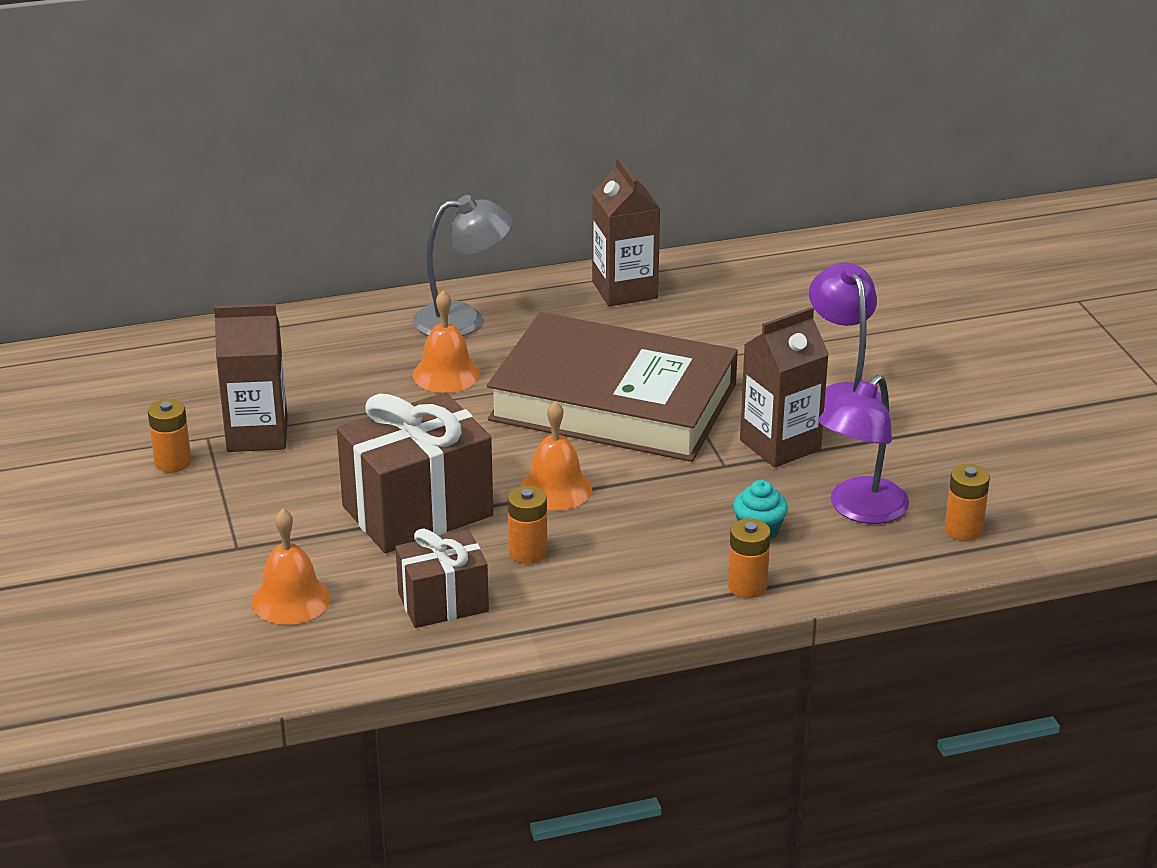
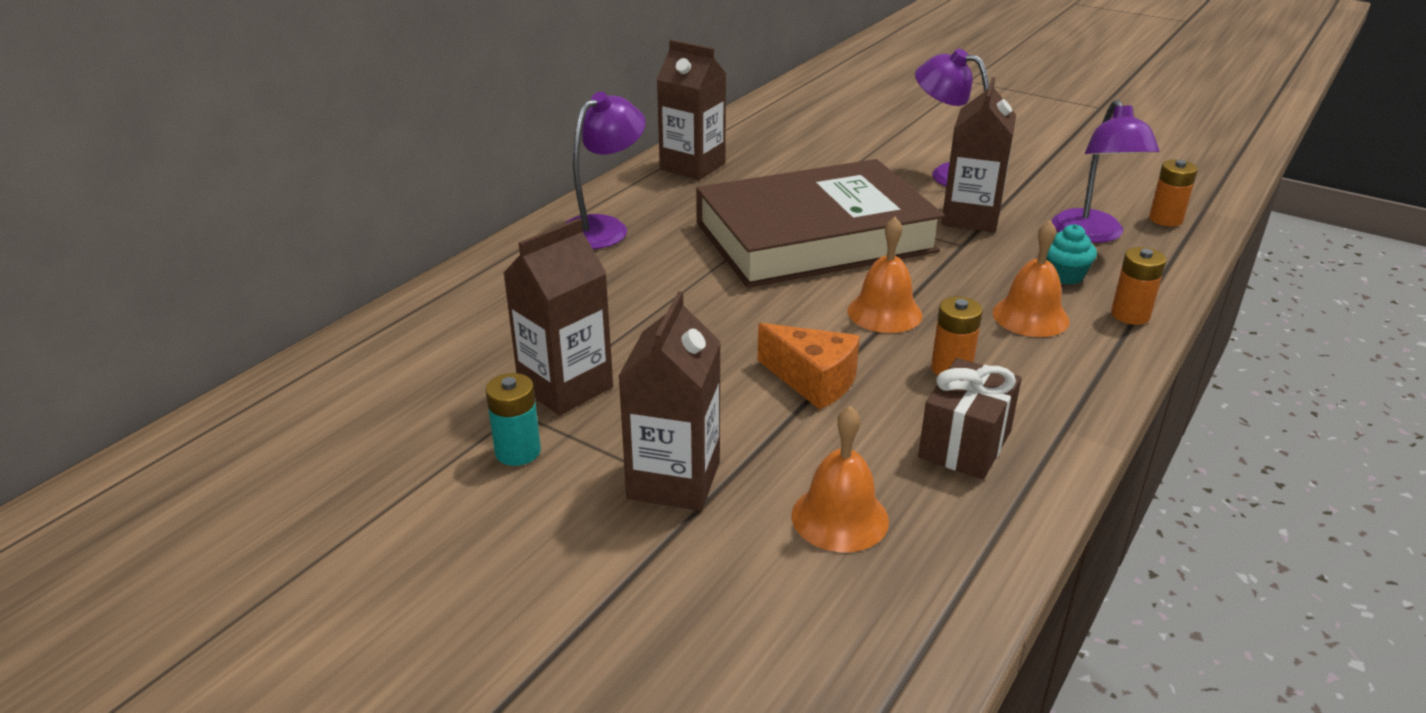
camera: 40 degrees left, 0 degrees up
(173, 462) = (518, 451): orange battery -> turquoise battery
(233, 527) = (674, 480): none -> brown carton
(417, 511) = (813, 381): brown gift -> orange cheese
(446, 374) = (655, 269): orange bell -> orange bell (1030, 316)
(463, 319) = (603, 228): grey lamp -> purple lamp

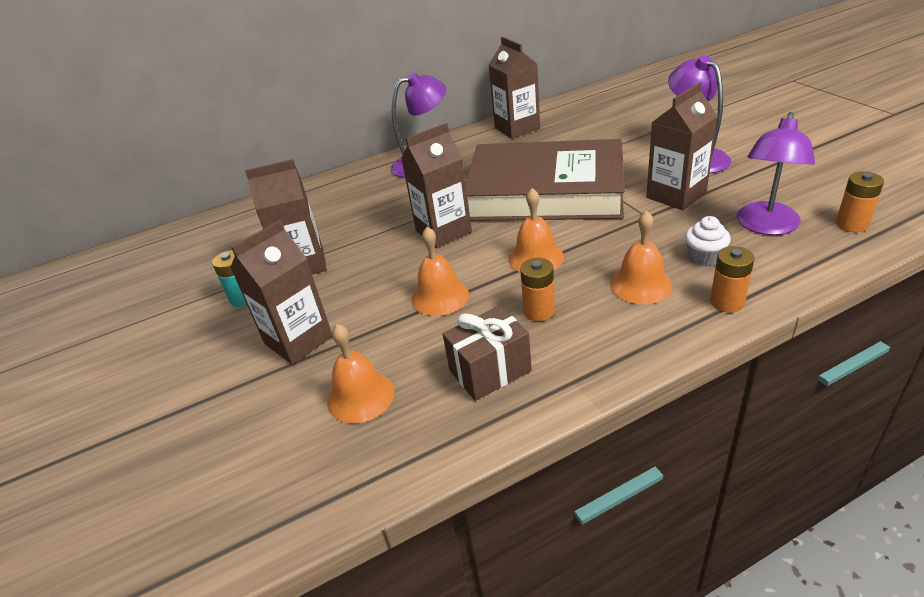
camera: 35 degrees right, 5 degrees up
(730, 305) = (443, 231): none -> brown carton
(813, 381) = (440, 296): orange cheese -> orange bell
(1064, 275) = (704, 257): turquoise cupcake -> white cupcake

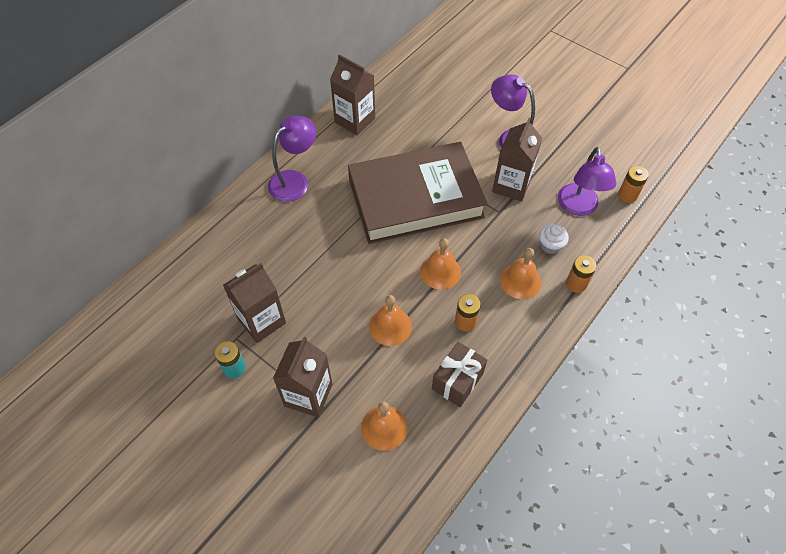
camera: 30 degrees left, 20 degrees up
(443, 231) = (357, 259): brown carton -> none

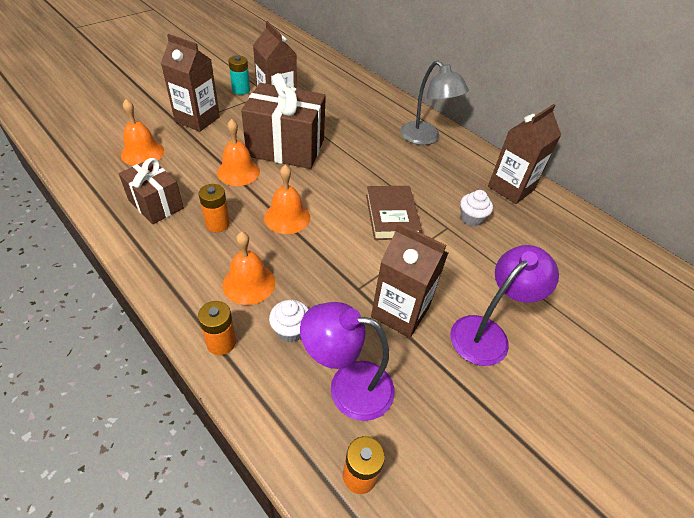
camera: 95 degrees right, 10 degrees down
(295, 181) = (425, 138): purple lamp -> grey lamp
(341, 294) = (286, 148): none -> brown gift
(401, 146) = (471, 218): none -> white cupcake
(415, 198) = (392, 216): brown book -> brown book, size x0.46

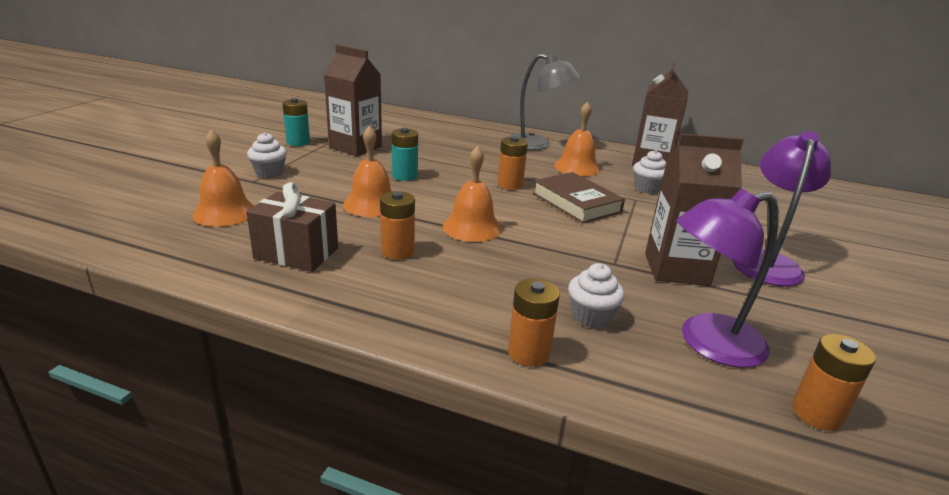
camera: 25 degrees left, 20 degrees down
(197, 119) = (269, 172): brown carton -> white cupcake
(249, 283) = (496, 291): orange bell -> orange bell (577, 167)
(286, 148) = (404, 176): brown gift -> turquoise battery
(357, 180) = (510, 184): none -> orange battery

